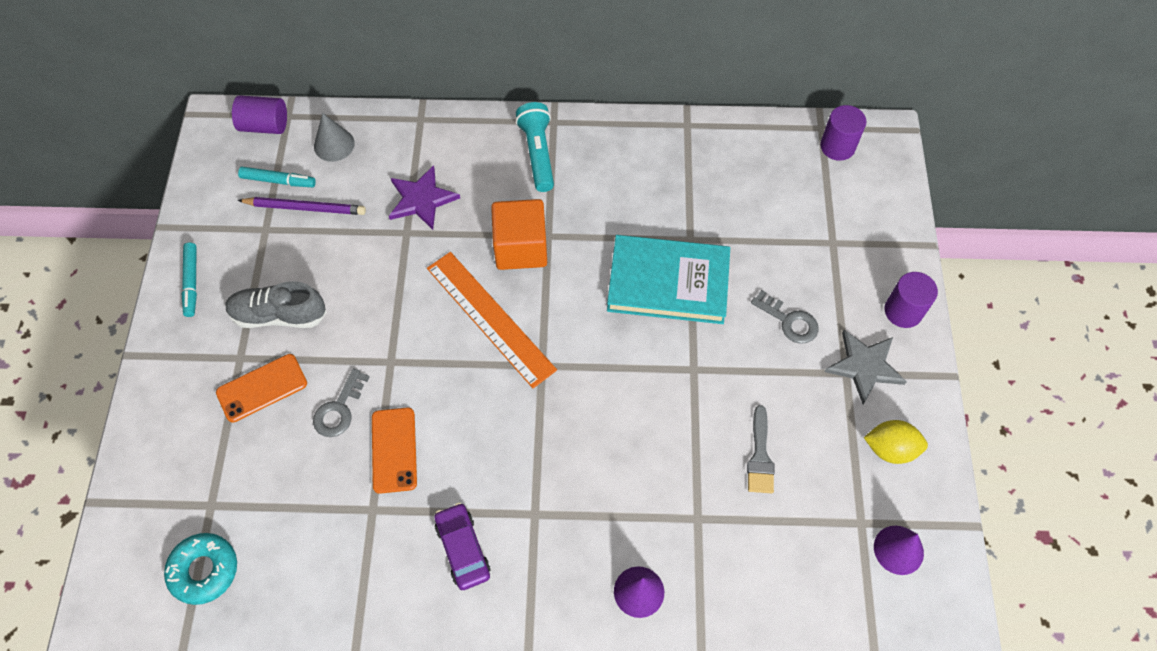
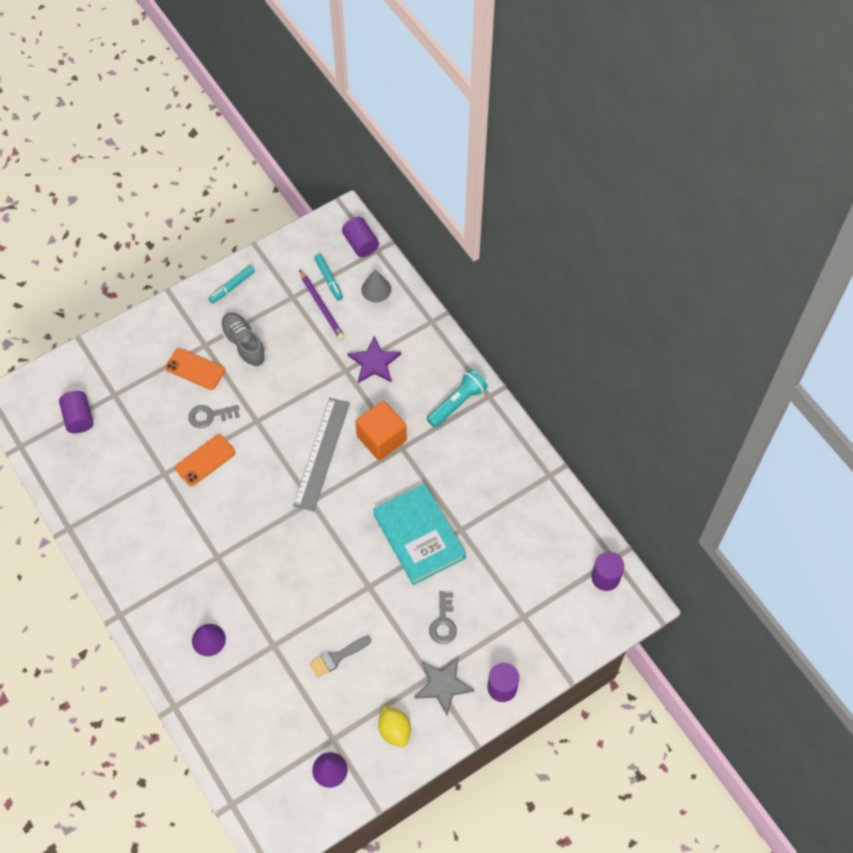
camera: 55 degrees right, 0 degrees up
(204, 570) = (79, 418): turquoise donut -> purple cylinder
(463, 549) = (172, 534): purple car -> none
(490, 318) = (321, 453): orange ruler -> grey ruler

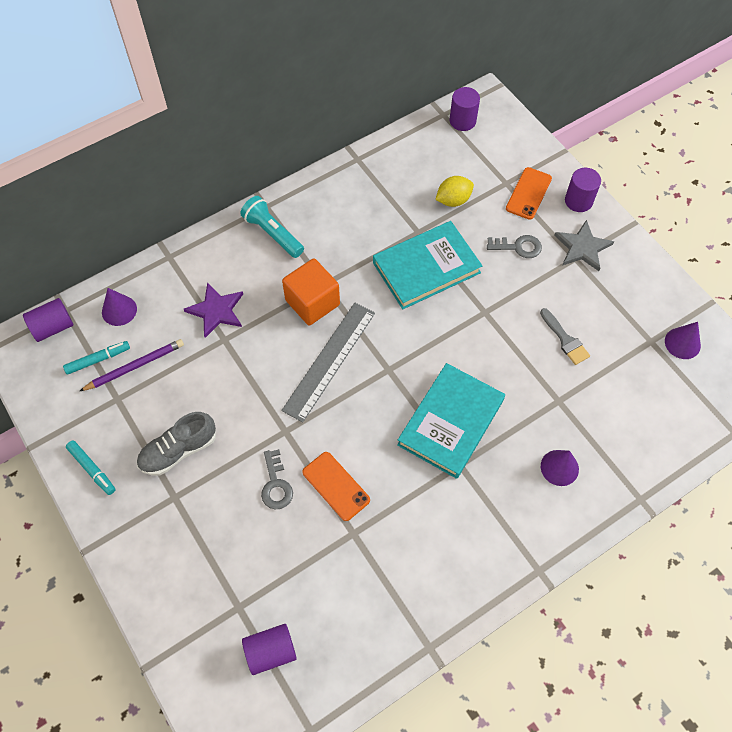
camera: 90 degrees left, 0 degrees up
(195, 369) = (208, 506): orange phone -> orange phone (528, 193)
(257, 551) = (450, 422): none -> turquoise book
(321, 453) = (329, 361): grey ruler -> grey ruler turned 75 degrees counterclockwise
(376, 289) = (119, 310): grey cone -> purple cone
(394, 730) = (633, 287): yellow lemon -> yellow lemon (453, 200)

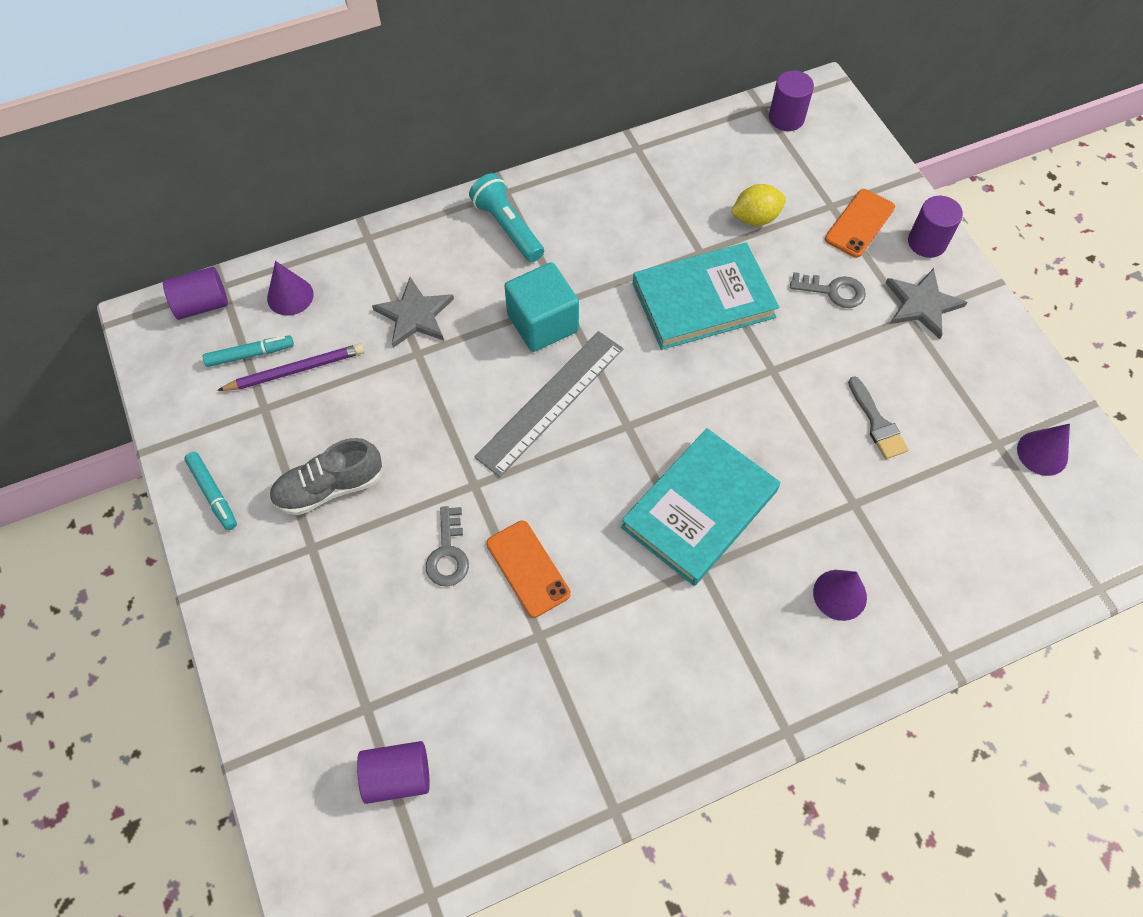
camera: 10 degrees right, 0 degrees up
(216, 311) = (415, 315): purple star -> grey star
(312, 302) = (542, 323): orange cube -> turquoise cube

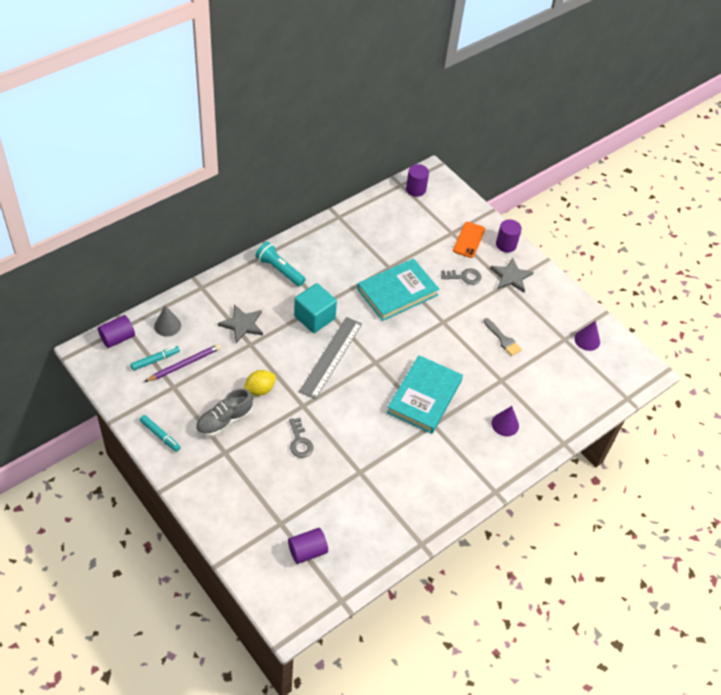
camera: 20 degrees left, 10 degrees down
(290, 296) = (167, 325): purple cone -> grey cone
(528, 568) = (344, 441): orange phone -> none
(755, 218) = (413, 245): yellow lemon -> yellow lemon (260, 389)

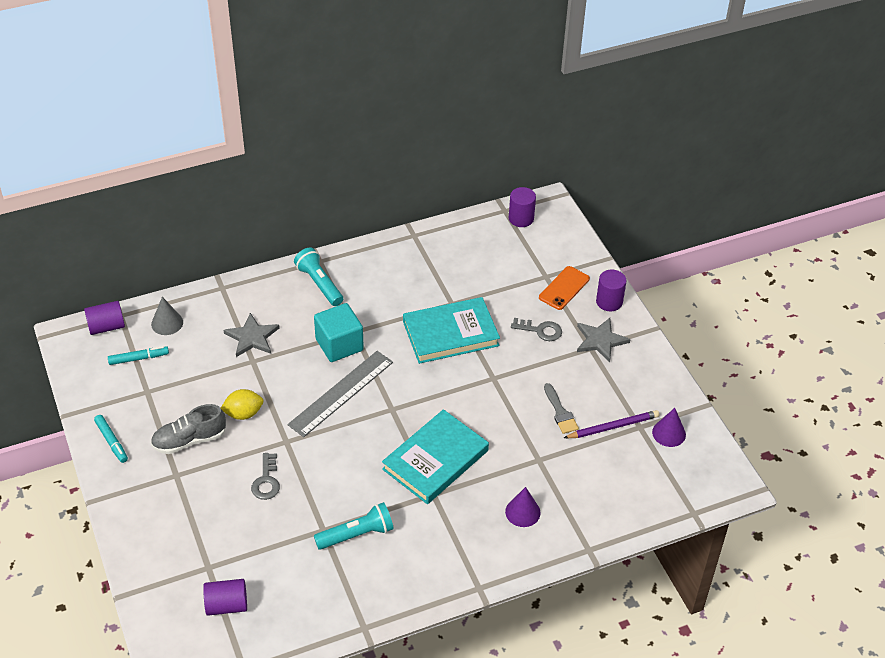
camera: 20 degrees right, 5 degrees down
(184, 364) = (169, 369): purple pencil -> purple pencil (613, 427)
(387, 470) = (356, 534): none -> turquoise flashlight

